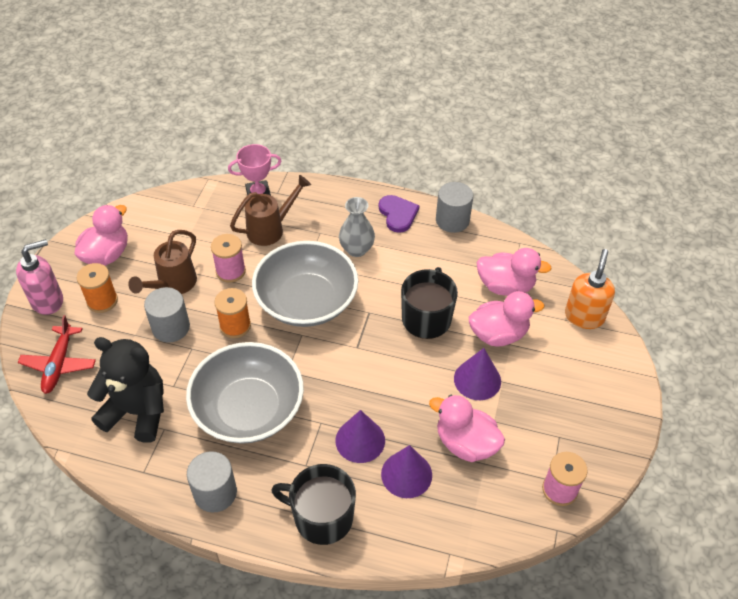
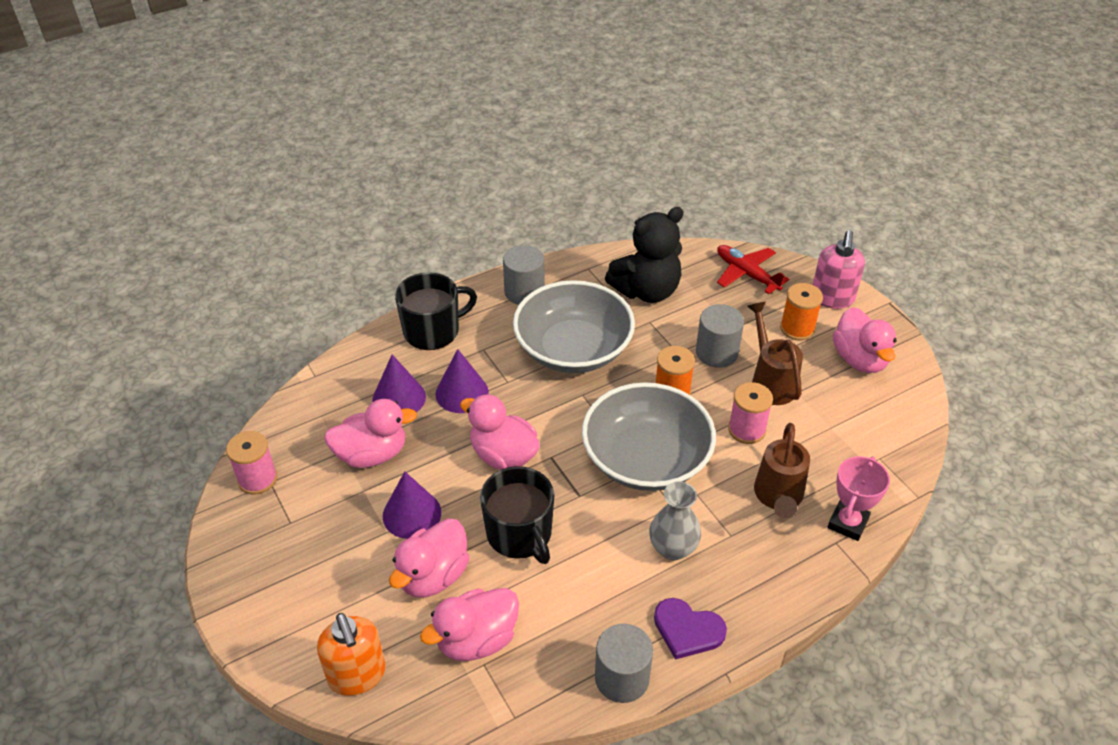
camera: 135 degrees right, 5 degrees down
(383, 372) = (503, 455): none -> pink duck

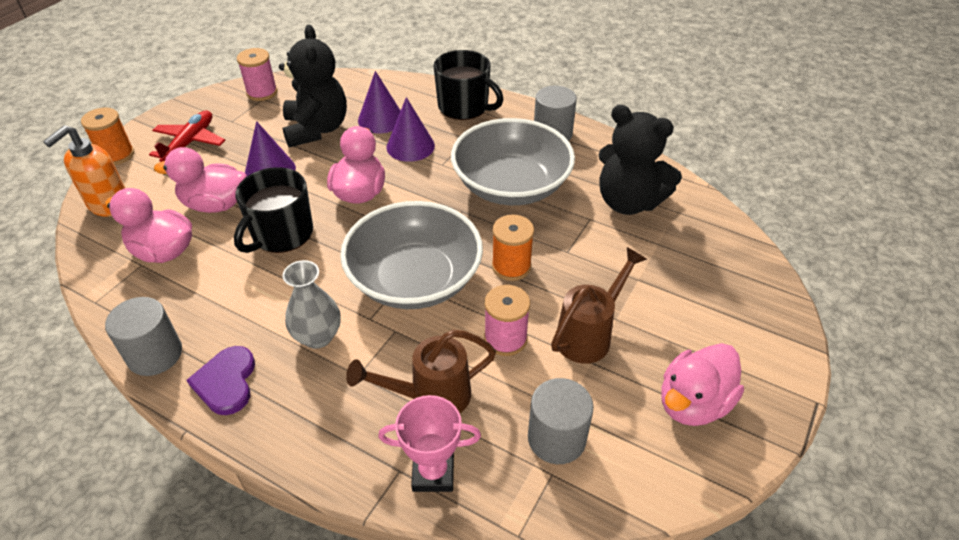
camera: 60 degrees right, 0 degrees up
(372, 454) = (316, 129): pink duck -> black teddy bear
(716, 352) = (592, 279): grey cylinder -> grey cylinder (556, 438)
(746, 274) = (727, 262): red plane -> red plane (190, 142)
(797, 328) = (687, 330): orange spool -> orange spool (117, 155)
(832, 298) = (766, 345): pink soap dispenser -> none

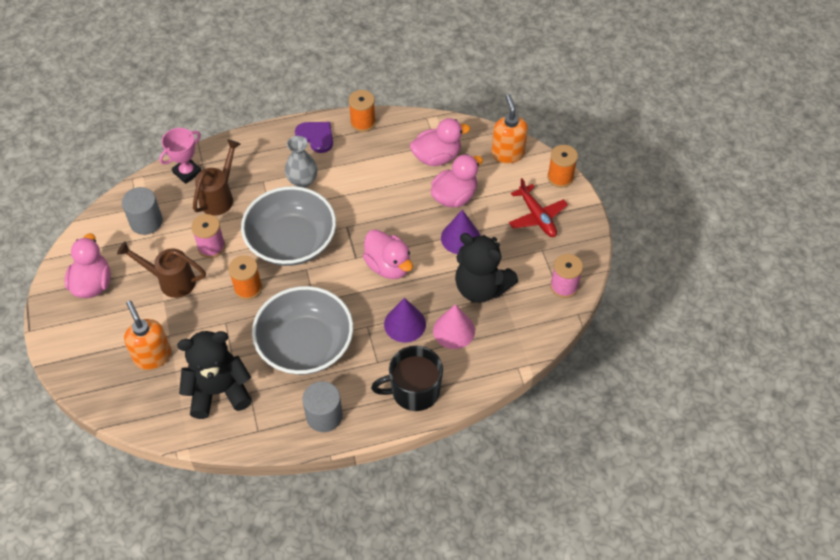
camera: 135 degrees right, 10 degrees up
(155, 354) = (363, 122): grey cylinder -> orange spool
(281, 234) = (394, 210): black mug -> none
(381, 119) = (454, 330): purple cone -> pink cone
(589, 334) = (171, 281): brown watering can -> brown watering can turned 105 degrees clockwise
(672, 271) = (153, 356): none -> orange soap dispenser

